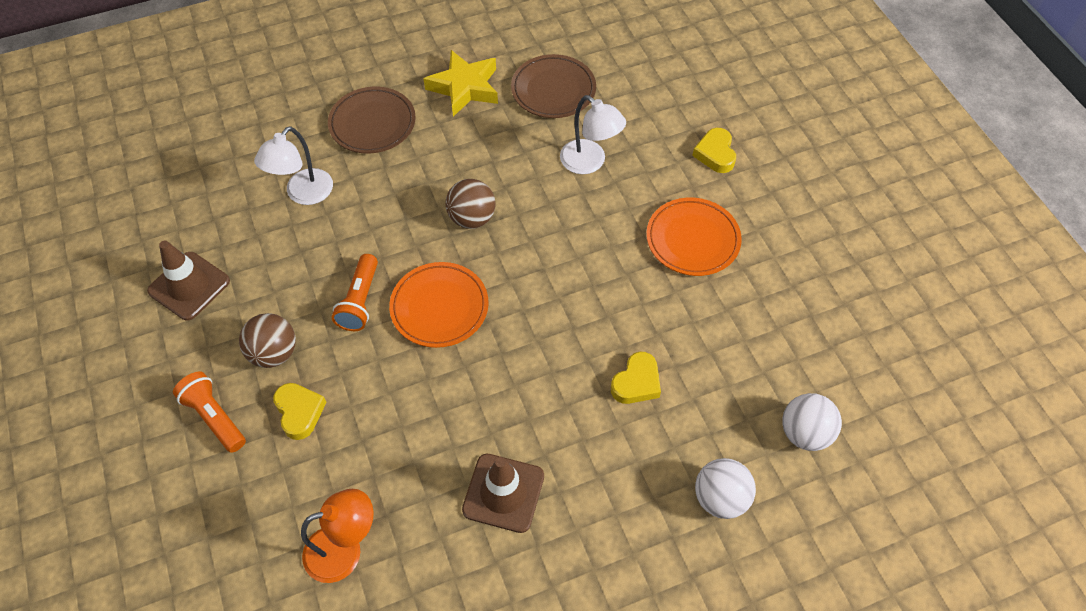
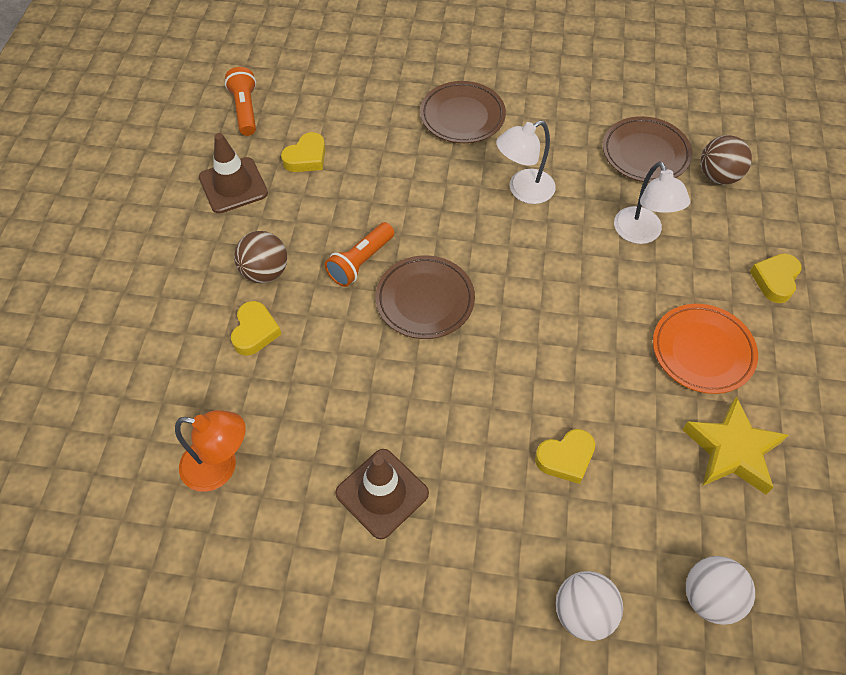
camera: 30 degrees right, 0 degrees up
(214, 417) = (187, 301): orange flashlight -> orange flashlight (245, 110)
(246, 227) = (306, 157): none -> yellow heart
(303, 194) = (368, 151): white lamp -> white lamp (523, 191)
(439, 307) = (425, 300): orange plate -> brown plate
(464, 87) = (563, 118): yellow star -> yellow star (732, 451)
(472, 218) = (500, 235): brown ball -> brown ball (718, 176)

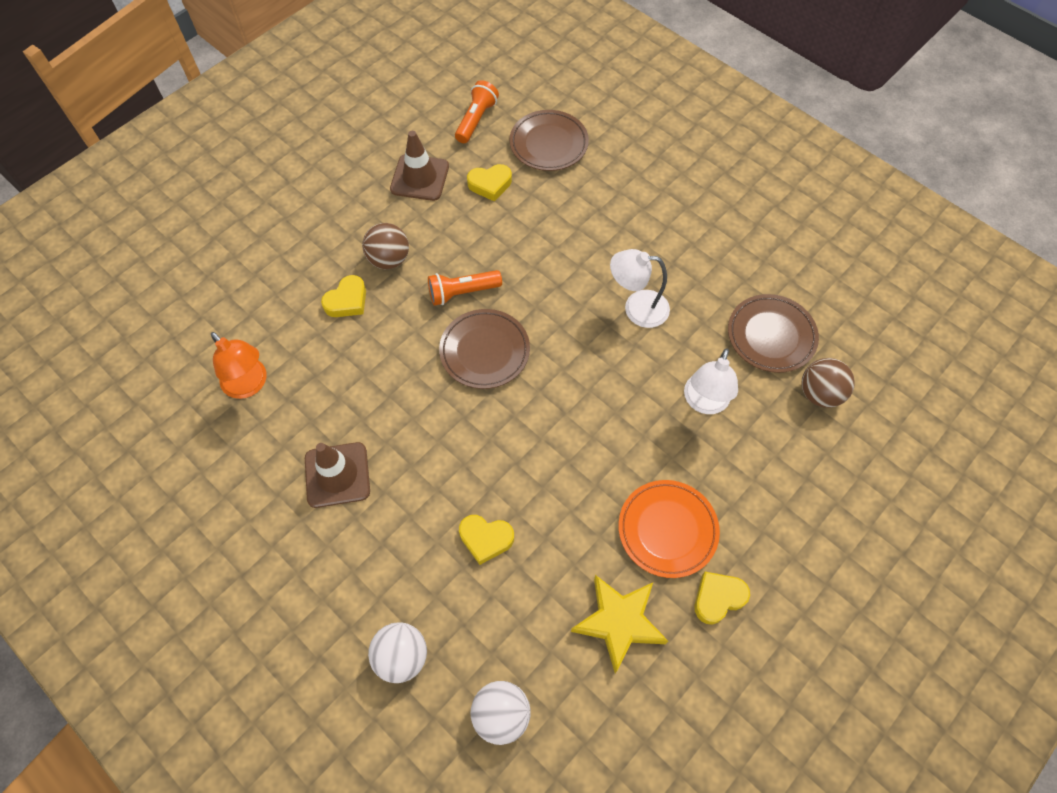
camera: 35 degrees right, 5 degrees up
(462, 116) = (641, 216): brown plate -> brown plate (548, 144)
(775, 280) = (786, 513): yellow heart -> yellow heart (718, 598)

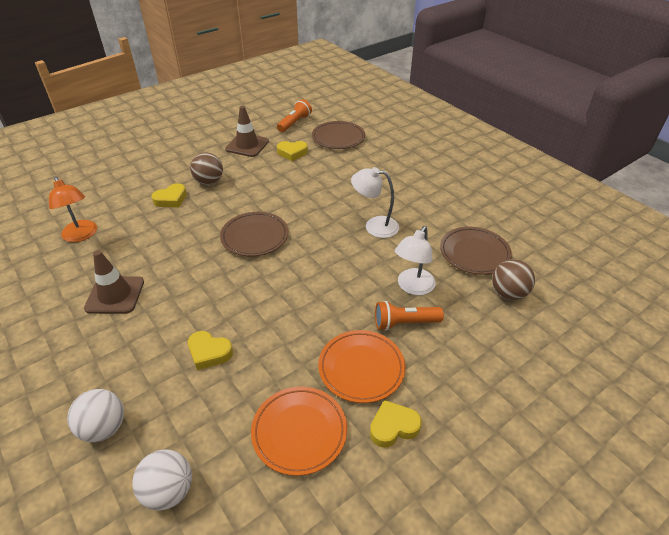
camera: 10 degrees right, 20 degrees down
(462, 292) = (252, 204): orange flashlight -> orange flashlight (404, 323)
(619, 622) = (299, 432): yellow star -> orange plate

